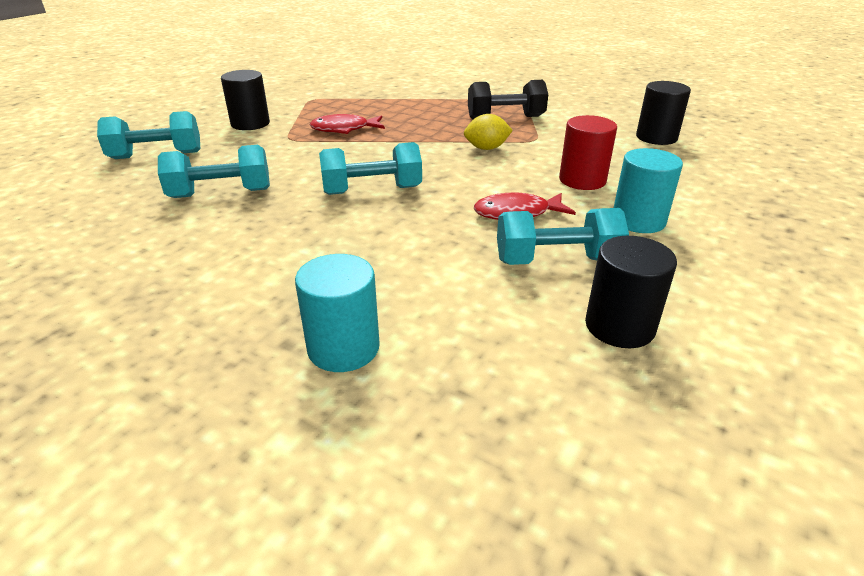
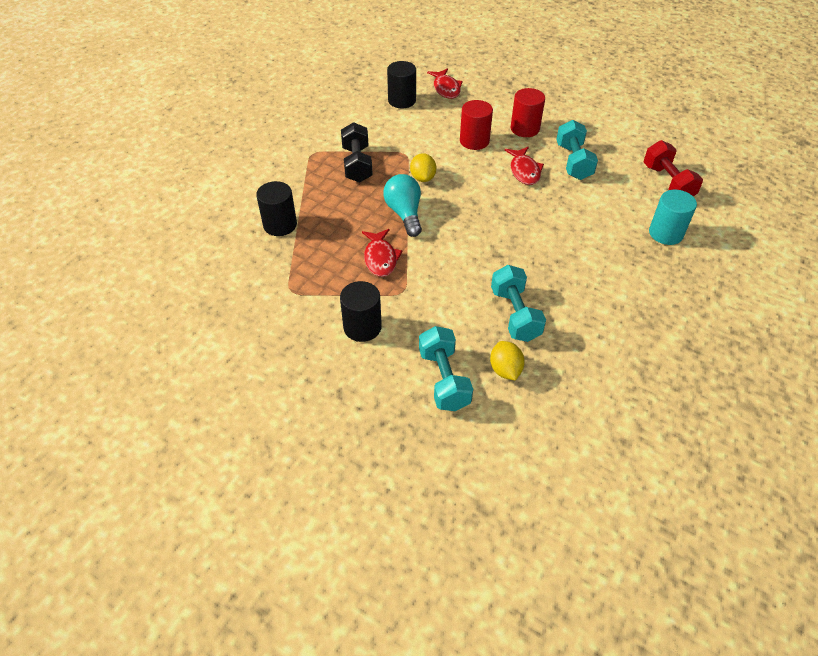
camera: 90 degrees left, 15 degrees up
(142, 184) = (505, 370): none -> yellow lemon
(372, 190) = (500, 233): turquoise dumbbell -> none
(416, 139) = (404, 214): none -> turquoise light bulb
(514, 378) = (667, 183): none -> red dumbbell
(619, 326) = (623, 150): black cylinder -> black cylinder (280, 225)
(638, 220) = (525, 129): turquoise cylinder -> red cylinder
(712, 164) = (446, 88): none -> red fish

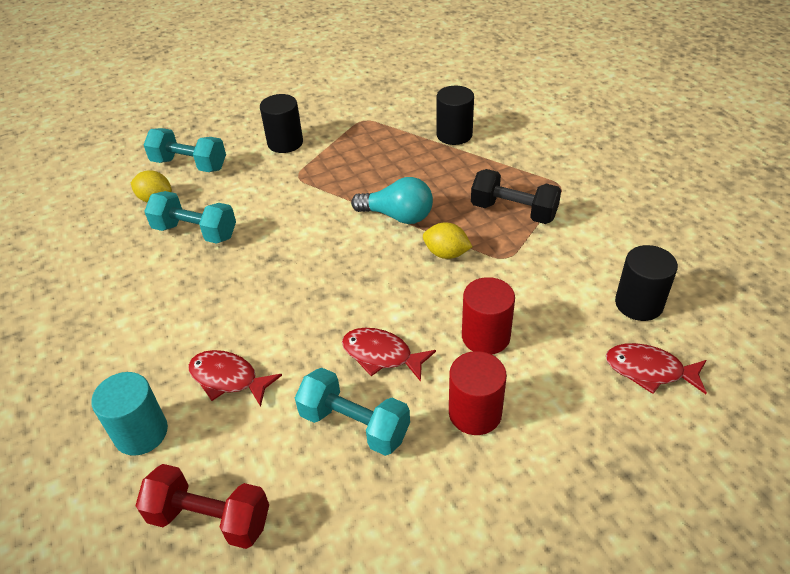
camera: 125 degrees right, 5 degrees down
(380, 258) = (351, 178): red fish -> red fish (228, 379)

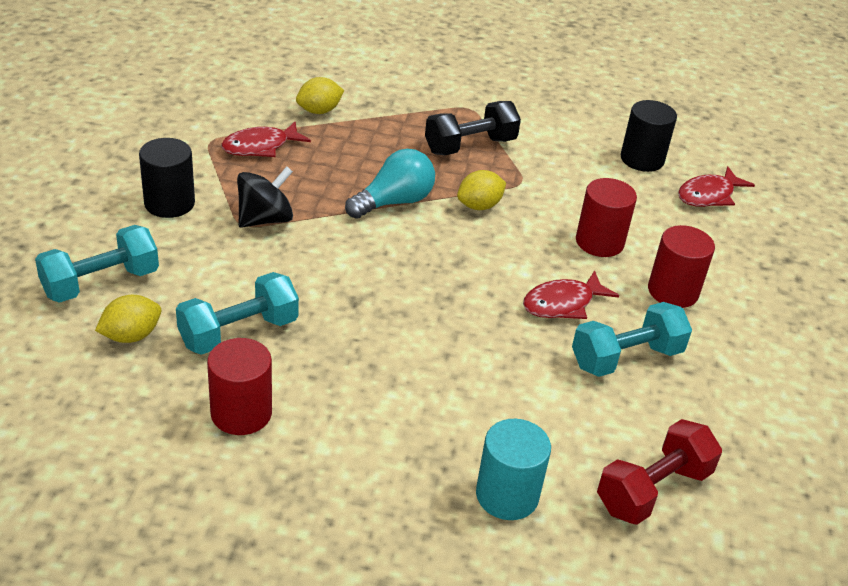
camera: 60 degrees left, 5 degrees down
(125, 273) = (241, 413): none -> red cylinder
(228, 379) = (495, 406): red fish -> red fish (260, 147)
(312, 180) = (265, 219): none -> black spinning top
(454, 135) = (319, 111): black cylinder -> yellow lemon

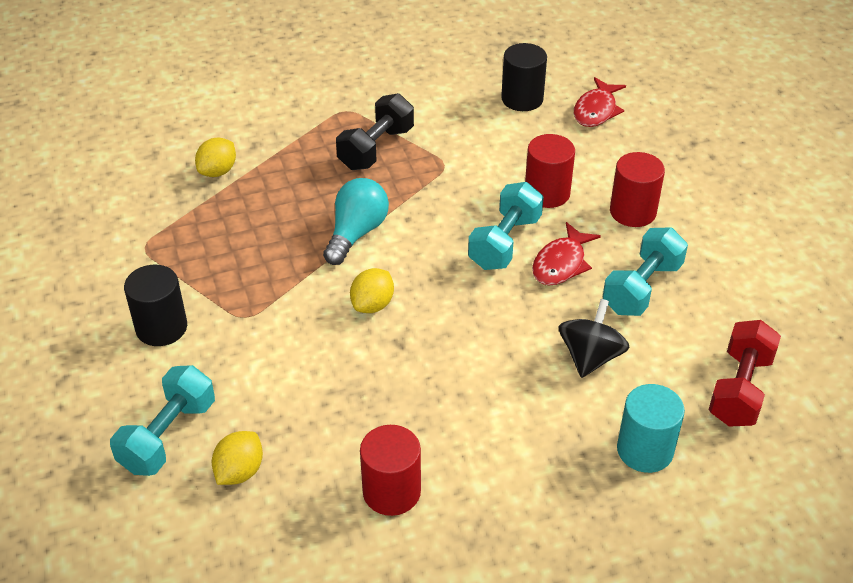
camera: 25 degrees left, 5 degrees up
(239, 332) = (328, 420): turquoise dumbbell -> turquoise dumbbell (504, 242)
(260, 147) = (195, 232): red fish -> none
(265, 219) = (260, 302): black spinning top -> black spinning top (590, 357)
(479, 206) = (428, 204): yellow lemon -> yellow lemon (372, 305)

